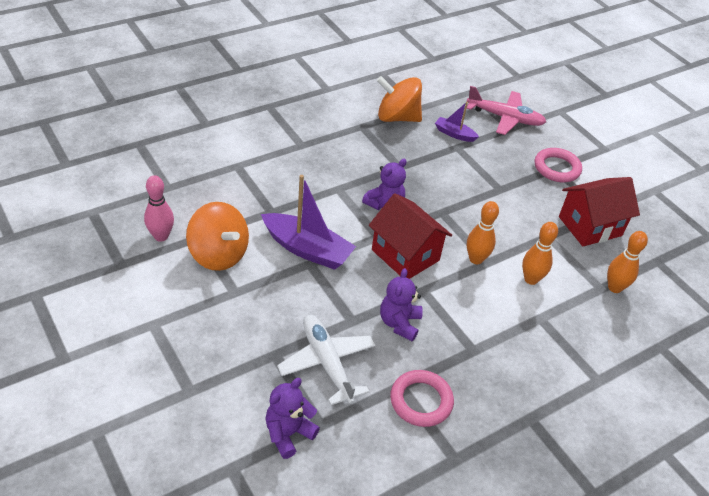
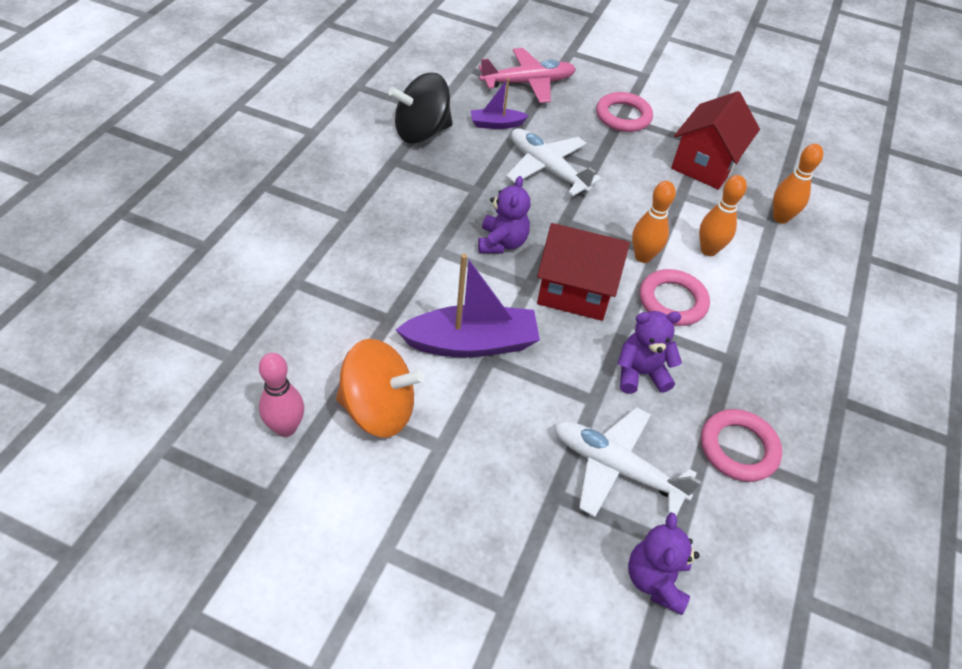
camera: 35 degrees left, 5 degrees up
(397, 117) = (421, 132): orange spinning top -> black spinning top
(399, 323) = (640, 373): purple teddy bear -> purple teddy bear turned 105 degrees clockwise
(462, 176) = (547, 169): none -> white plane
(468, 295) = (672, 301): none -> pink ring

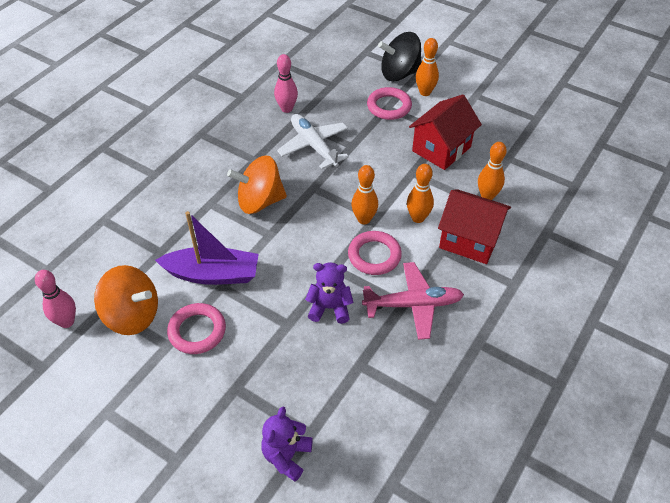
camera: 15 degrees right, 0 degrees up
(421, 132) = (228, 112): black spinning top -> black spinning top (399, 74)
(496, 124) = (287, 109): purple boat -> pink bowling pin
(502, 243) = (260, 201): purple teddy bear -> orange spinning top
(528, 83) = (322, 76): pink plane -> pink plane (413, 305)
(575, 291) = (302, 242): red house -> red house (469, 240)
(616, 467) = (286, 374): white plane -> none
(660, 97) = (425, 92): none -> orange bowling pin
(738, 448) = (383, 370): pink ring -> pink ring (197, 331)

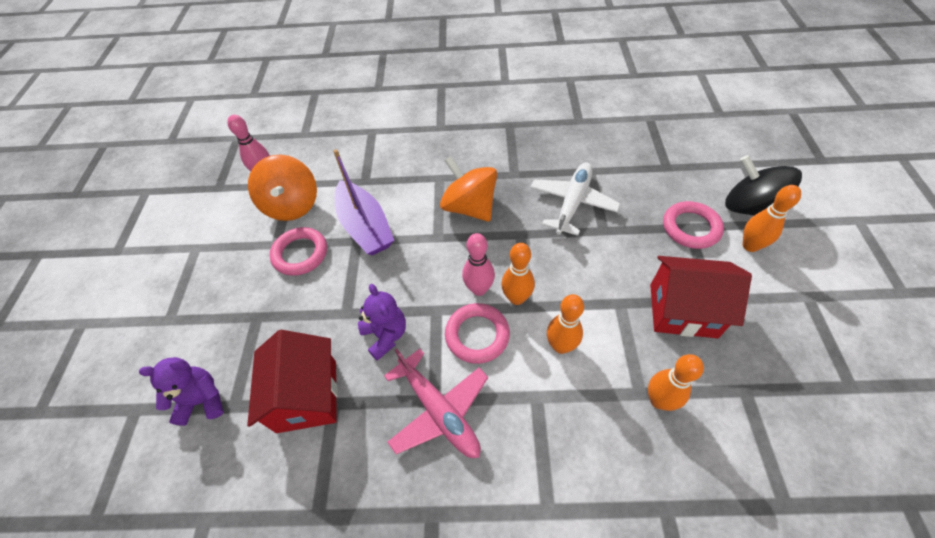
camera: 60 degrees right, 5 degrees up
(287, 109) = (598, 156): pink bowling pin -> pink bowling pin (479, 289)
(469, 240) = (574, 418): red house -> red house (307, 396)

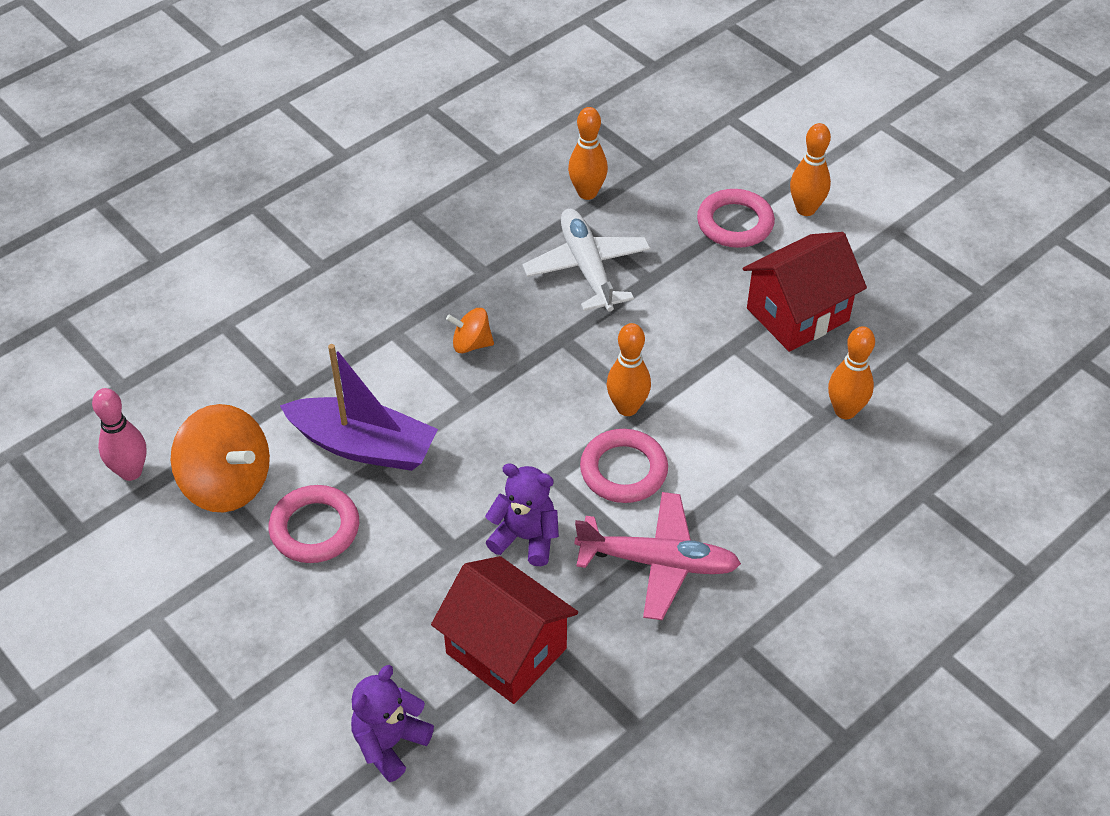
camera: 45 degrees left, 5 degrees down
(469, 207) = (471, 344): orange spinning top -> orange spinning top, size x0.52
(479, 289) = (578, 425): pink bowling pin -> none
(560, 346) = (716, 423): orange bowling pin -> orange bowling pin (587, 193)
(749, 208) = (773, 167): black spinning top -> none

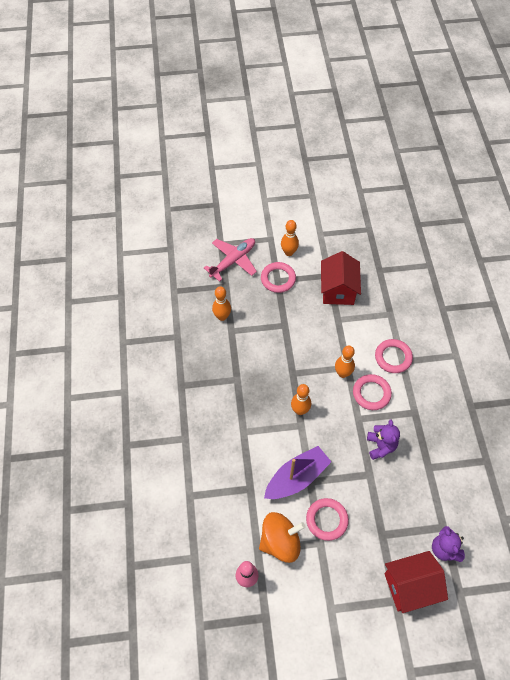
camera: 55 degrees left, 10 degrees up
(471, 344) = (271, 407): orange spinning top -> none
(506, 651) = (428, 484): red house -> red house (410, 586)
(525, 537) = (381, 446): purple teddy bear -> purple teddy bear turned 120 degrees clockwise
(587, 268) = (262, 342): white plane -> none
(658, 562) = (420, 409): pink plane -> pink plane (233, 261)
(732, 466) = (393, 357): none -> pink ring
(845, 411) = (392, 306): orange bowling pin -> orange bowling pin (300, 410)

